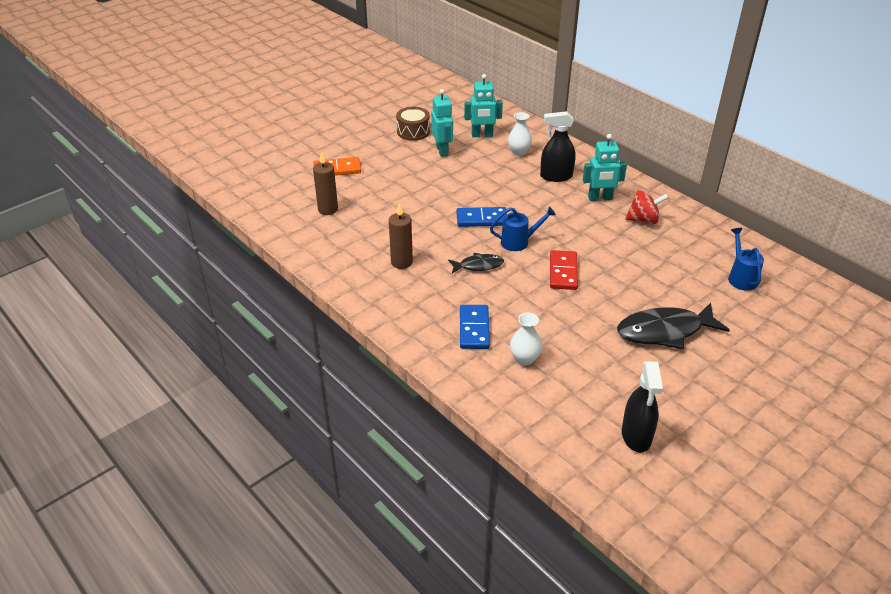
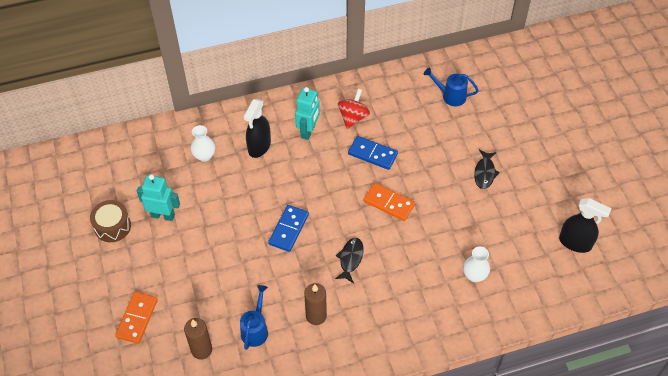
camera: 65 degrees left, 15 degrees up
(474, 329) = (426, 295): blue domino -> blue domino (372, 154)
(482, 135) = (157, 172): turquoise robot -> none
(519, 242) = (335, 216): blue watering can -> blue watering can (255, 329)
(563, 272) = (389, 203): red domino -> orange domino
(664, 331) = (484, 173): black fish -> black fish, size x0.55

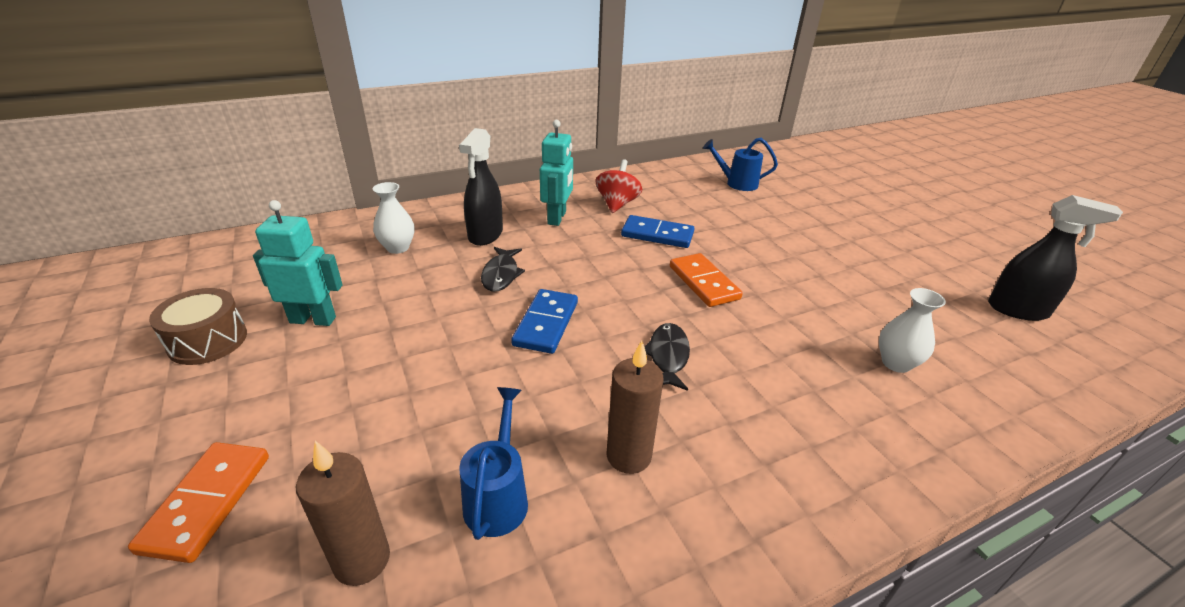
camera: 10 degrees left, 20 degrees down
(389, 203) = (704, 282): orange domino -> orange domino turned 45 degrees clockwise
(484, 173) = (826, 245): black fish -> black fish (501, 275)

